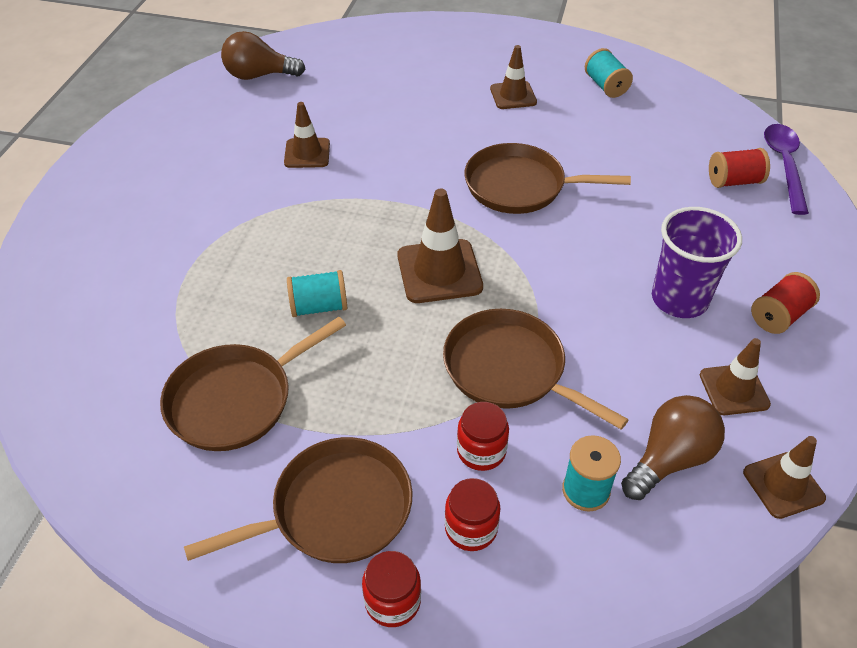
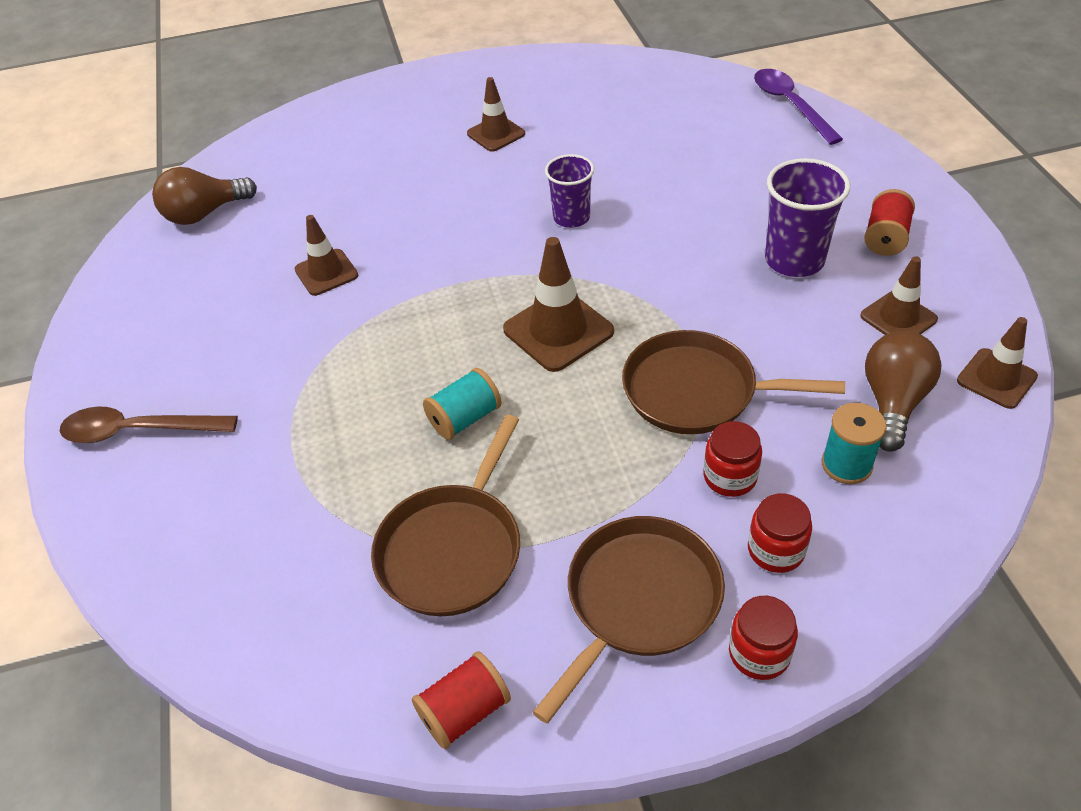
camera: 25 degrees left, 0 degrees up
(103, 213) = (138, 431): none -> brown spoon
(520, 186) = (571, 217): brown pan -> purple cup
(605, 86) = (578, 92): turquoise spool -> none
(734, 181) = (759, 136): red spool -> red spool (464, 711)

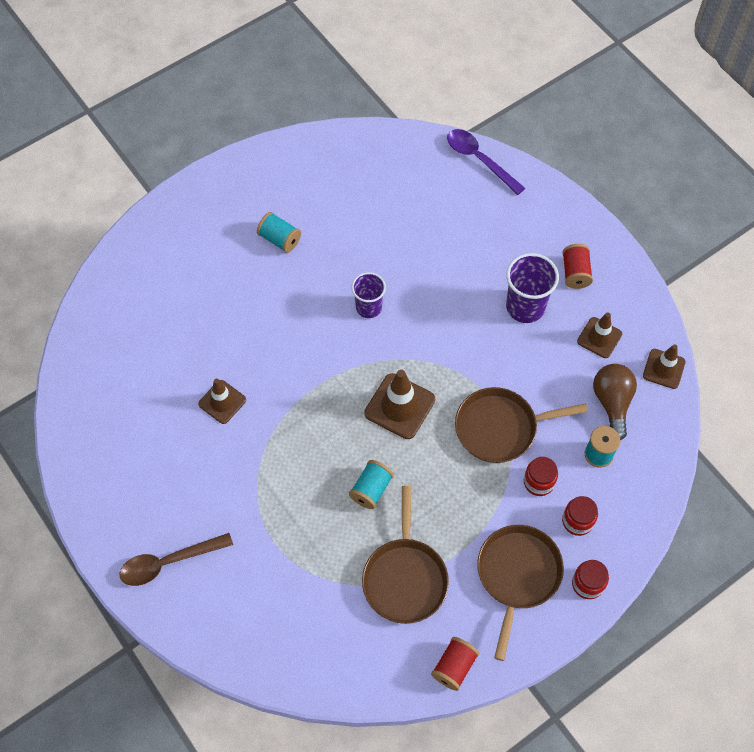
camera: 25 degrees left, 15 degrees up
(204, 213) = (100, 373): brown light bulb -> none
(496, 134) = (280, 239): brown traffic cone -> turquoise spool

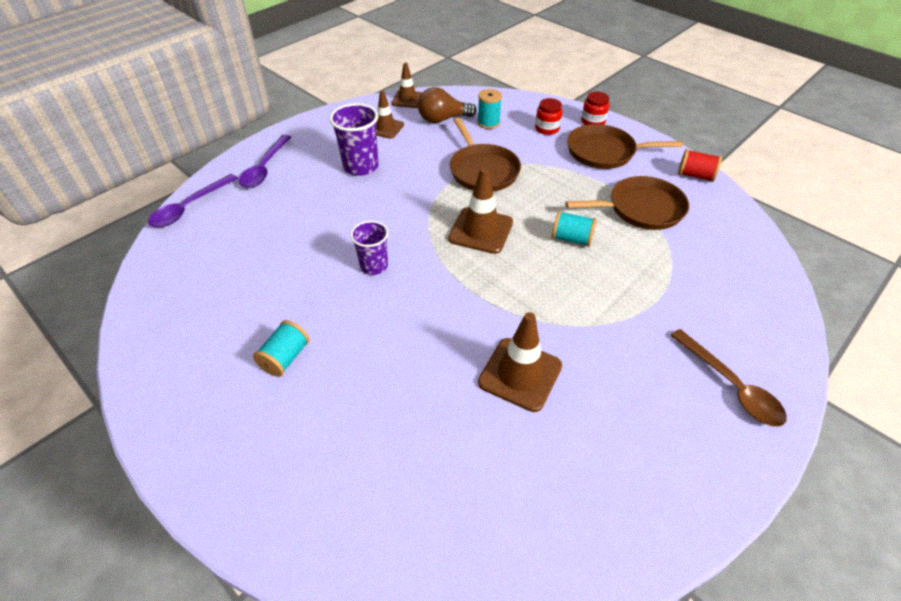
camera: 100 degrees left, 15 degrees down
(222, 402) = (520, 374): brown traffic cone -> brown traffic cone, size x1.53
(535, 218) = (265, 168): none -> purple spoon
(539, 482) = (523, 148): red jar -> none
(575, 273) = (323, 143): red spool -> none

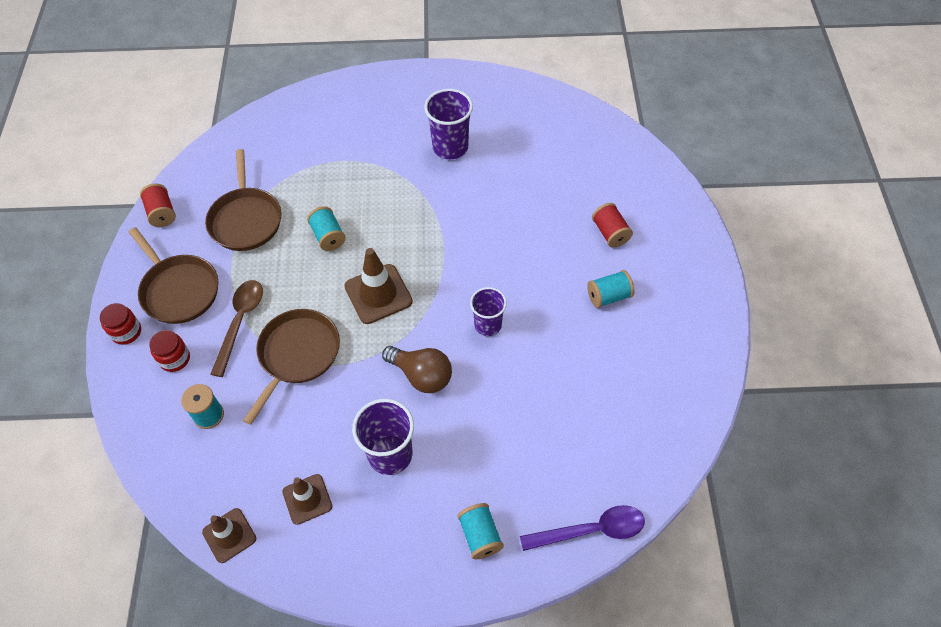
camera: 135 degrees left, 10 degrees up
(265, 168) = (480, 535): purple spoon -> turquoise spool
(333, 424) = (610, 233): none -> red spool
(442, 119) = (240, 461): brown light bulb -> brown light bulb (421, 375)
(520, 374) = (479, 183): brown traffic cone -> none
(595, 390) = (450, 147): none -> purple cup
(641, 208) = (246, 220): brown pan -> brown pan turned 135 degrees counterclockwise
(731, 386) = (381, 100): brown spoon -> brown spoon (240, 322)

